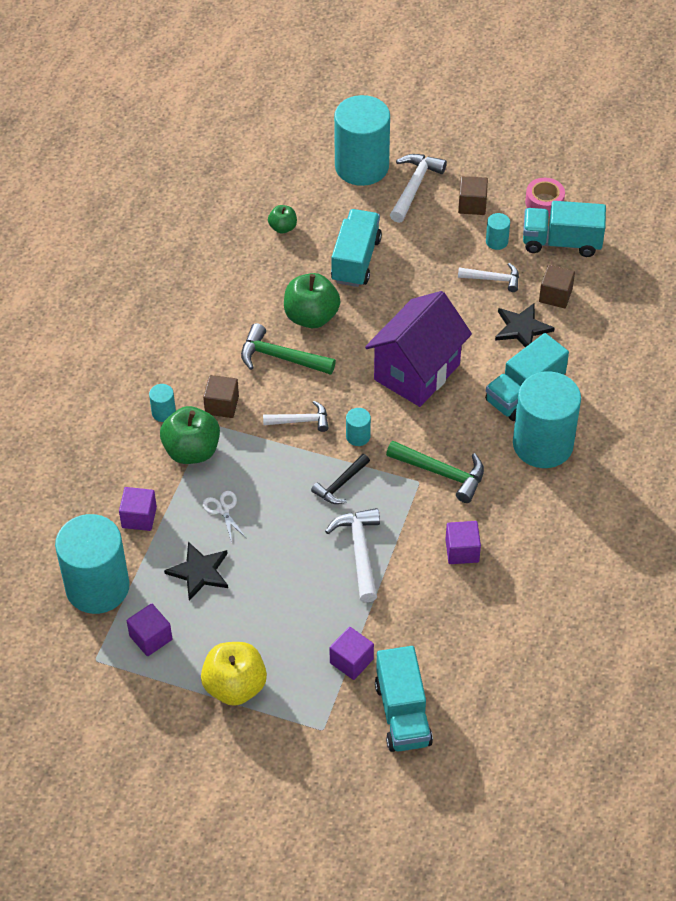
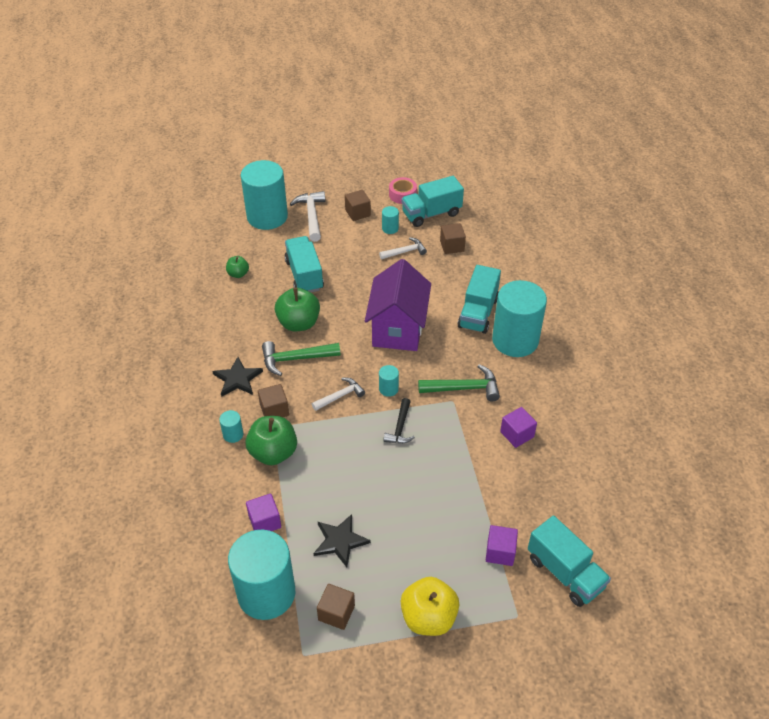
camera: 30 degrees left, 5 degrees down
(151, 638) = (336, 613): purple cube -> brown cube
(223, 510) = (326, 485): white scissors -> none
(359, 551) = (447, 468): white hammer -> none
(522, 328) = (446, 274): black star -> black star (237, 379)

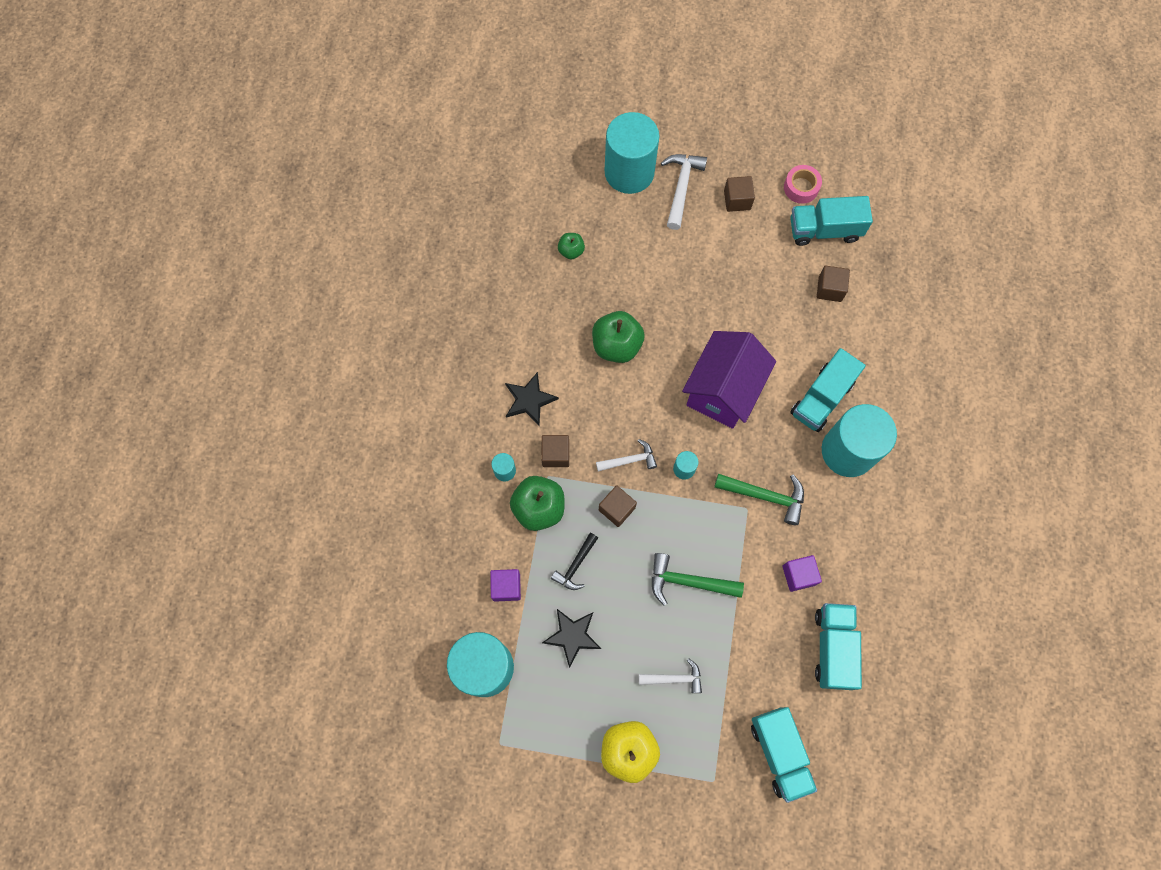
camera: 20 degrees right, 25 degrees up
(295, 359) = (597, 394): green hammer -> green hammer (688, 582)
(304, 275) = (644, 277): turquoise truck -> turquoise truck (833, 648)
(336, 613) = (543, 712): brown cube -> brown cube (617, 509)
(390, 228) = (766, 237): turquoise cylinder -> none
(400, 427) = (678, 523): black hammer -> black hammer (575, 565)
(405, 251) = (771, 279): white hammer -> white hammer (674, 678)
(500, 552) = (724, 706): purple cube -> none

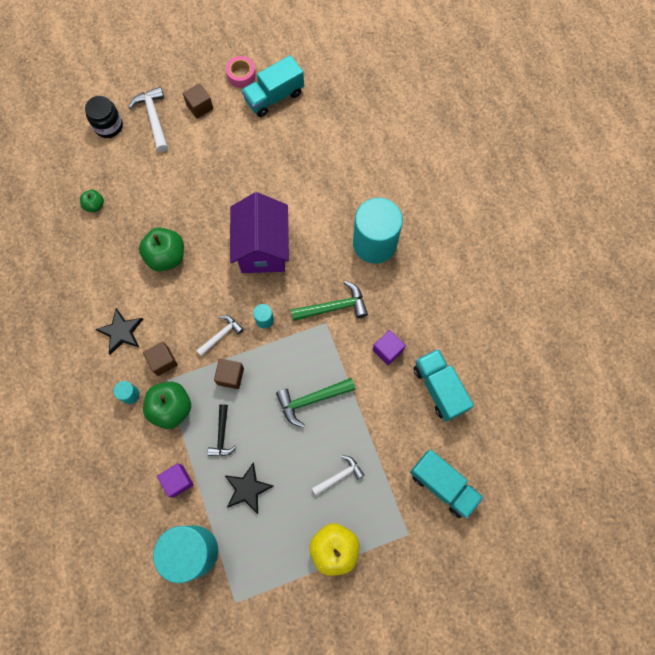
camera: 30 degrees left, 0 degrees up
(629, 172) = (108, 126): turquoise cylinder -> black jar
(821, 398) = (336, 216): turquoise truck -> none
(829, 289) = (300, 136): brown cube -> none

